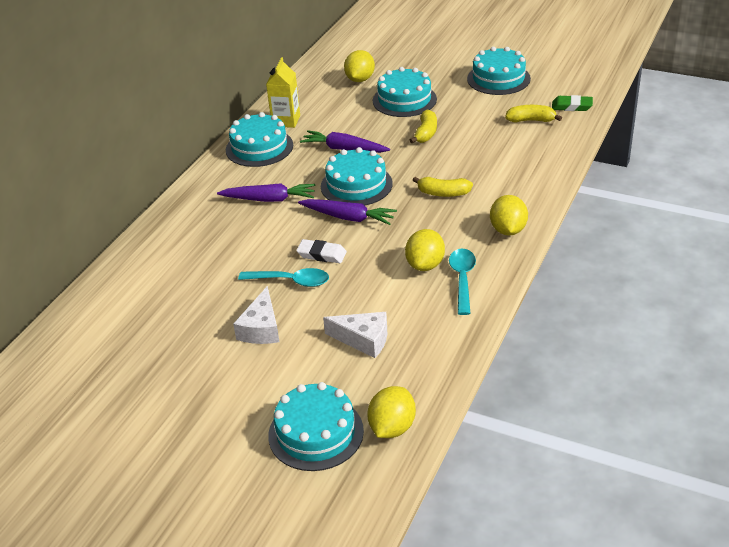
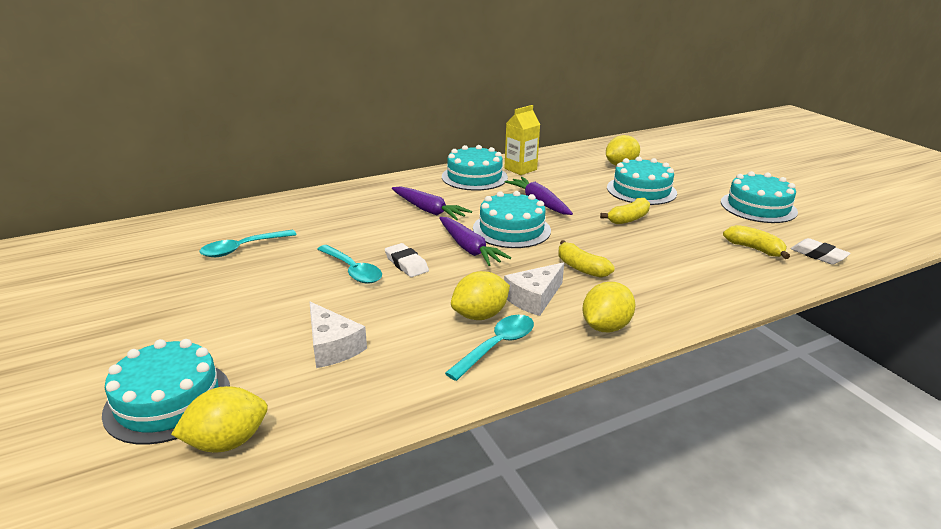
camera: 35 degrees right, 10 degrees down
(173, 312) = (242, 248): none -> turquoise spoon
(261, 328) = (275, 292): white cheese -> white cheese (534, 298)
(571, 106) = (818, 255): green eraser -> white eraser

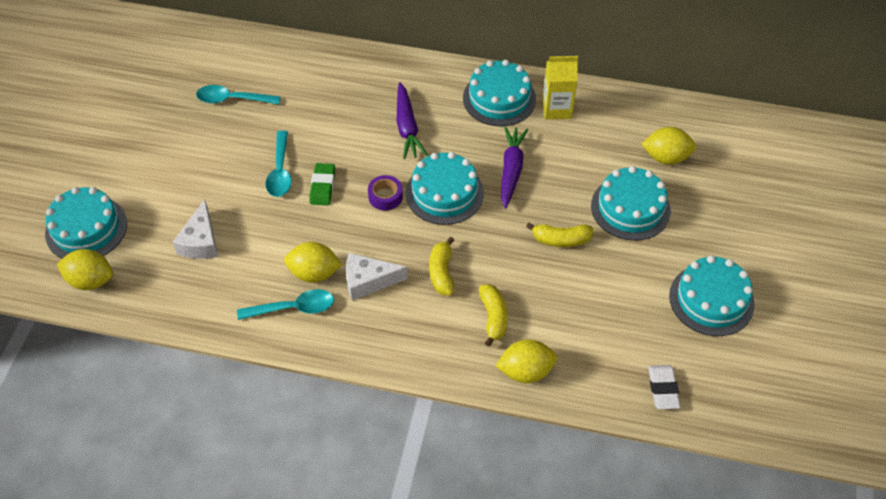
camera: 40 degrees right, 25 degrees up
(406, 264) = (322, 186): white eraser -> green eraser
(469, 248) = (385, 196): purple carrot -> purple tape
(605, 327) = (382, 340): yellow lemon -> yellow lemon (525, 371)
(754, 249) = (616, 345): yellow banana -> yellow banana (493, 317)

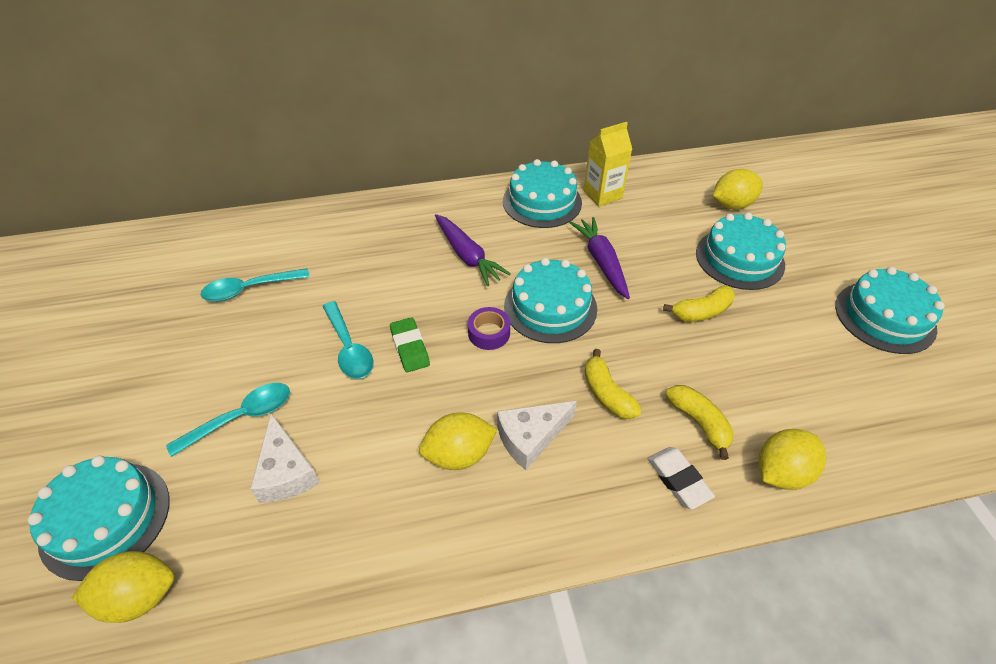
camera: 25 degrees left, 5 degrees down
(293, 308) = (458, 512): turquoise spoon -> turquoise spoon (241, 417)
(663, 389) = (928, 429): white eraser -> white eraser (678, 480)

